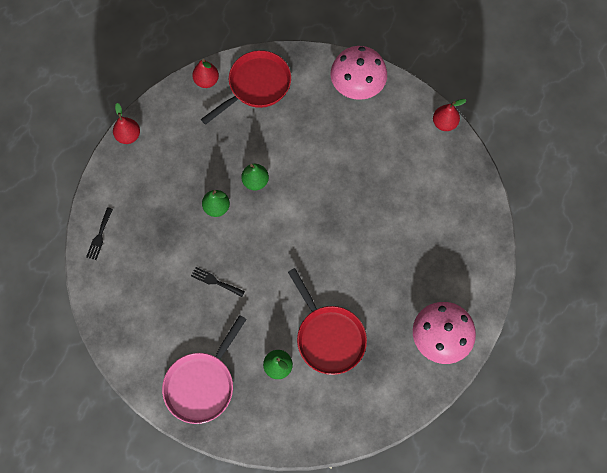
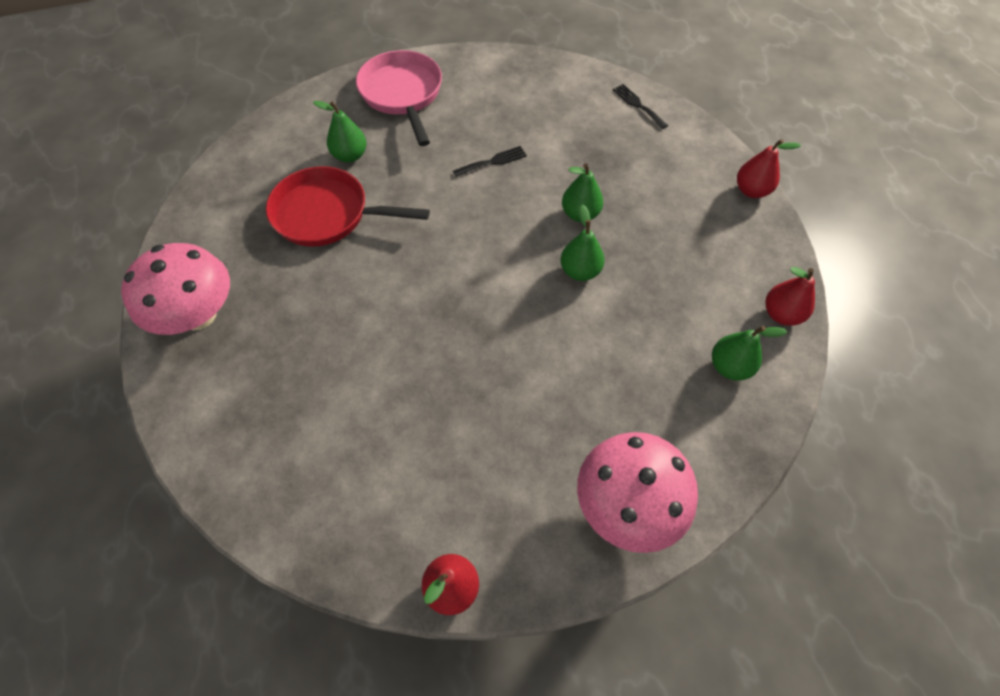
camera: 130 degrees right, 10 degrees down
(256, 86) = (729, 366): red pan -> green pear

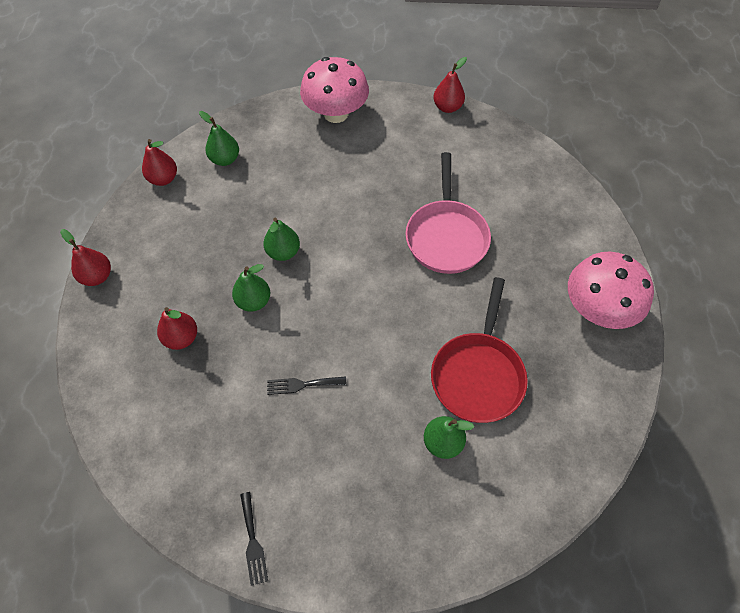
camera: 160 degrees left, 0 degrees up
(327, 214) = (478, 374): red pan -> red pan turned 75 degrees clockwise
(402, 94) = (362, 521): pink pan -> pink pan (446, 236)
(626, 165) = (181, 338): none -> red pear
(638, 105) = (118, 409): black fork -> black fork (253, 542)

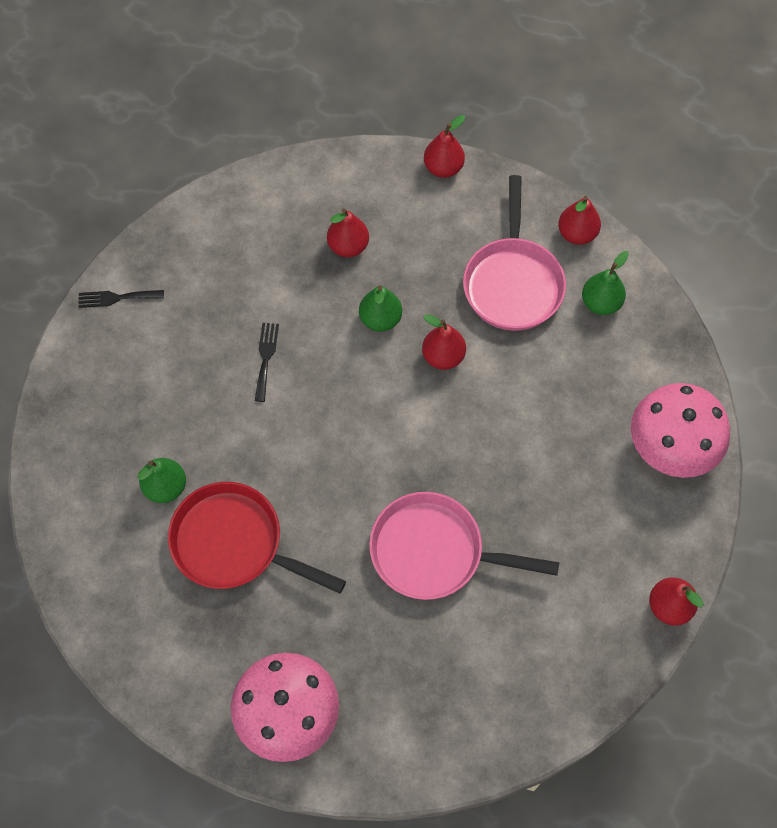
camera: 100 degrees right, 5 degrees up
(211, 214) = (513, 283): none -> pink pan
(283, 252) = (443, 356): green pear -> red pear

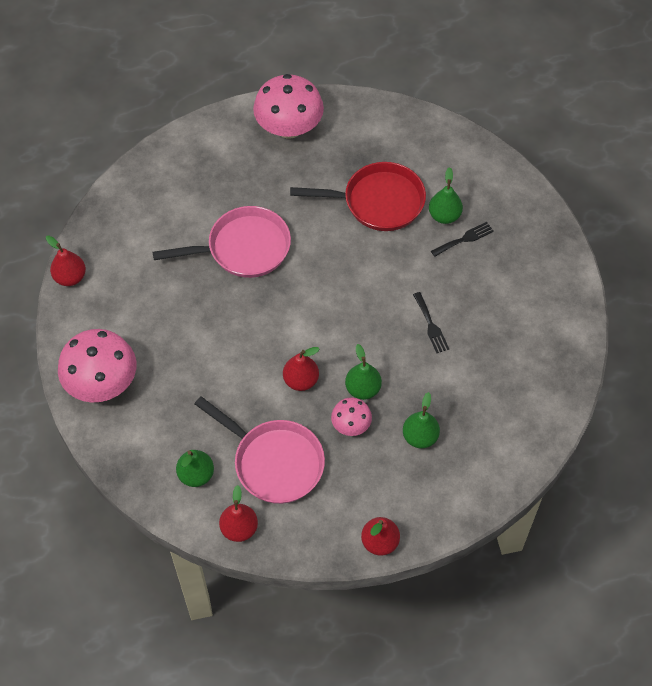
camera: 155 degrees right, 5 degrees down
(116, 298) = (567, 323): black fork -> black fork (464, 239)
(348, 246) = (420, 437): red pear -> green pear
(413, 287) = (351, 425): none -> pink mushroom
(513, 283) = (274, 462): pink pan -> pink pan turned 150 degrees clockwise

